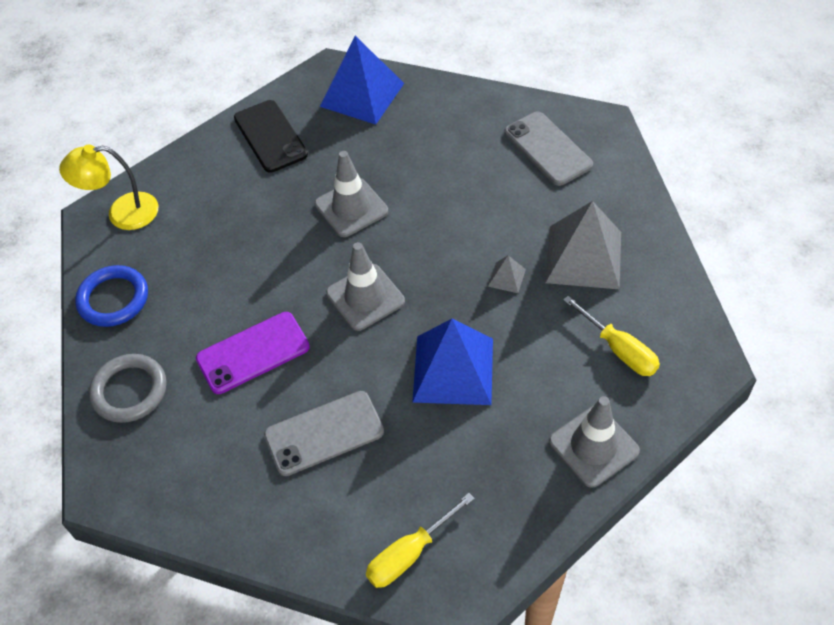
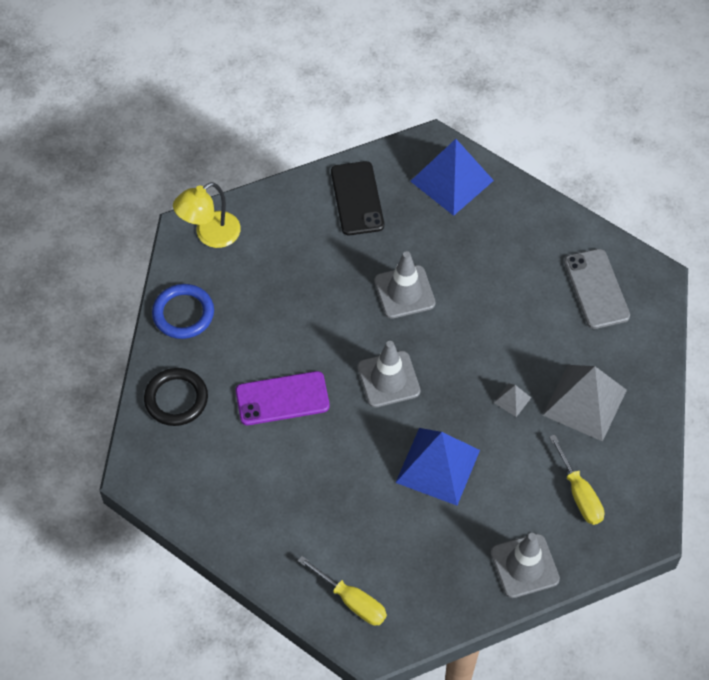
camera: 15 degrees right, 5 degrees up
(122, 213) = (210, 235): yellow lamp -> yellow lamp turned 45 degrees counterclockwise
(129, 391) = (176, 399): grey ring -> black ring
(324, 433) = (317, 485): grey phone -> none
(410, 553) = (351, 600): yellow screwdriver -> yellow screwdriver turned 120 degrees counterclockwise

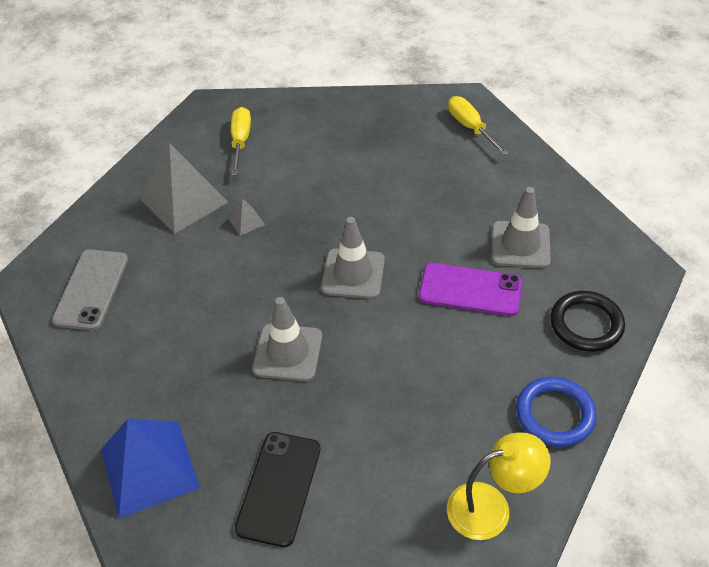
camera: 155 degrees left, 10 degrees down
(437, 466) = (347, 192): blue pyramid -> none
(524, 566) = (318, 111): grey traffic cone -> grey traffic cone (520, 245)

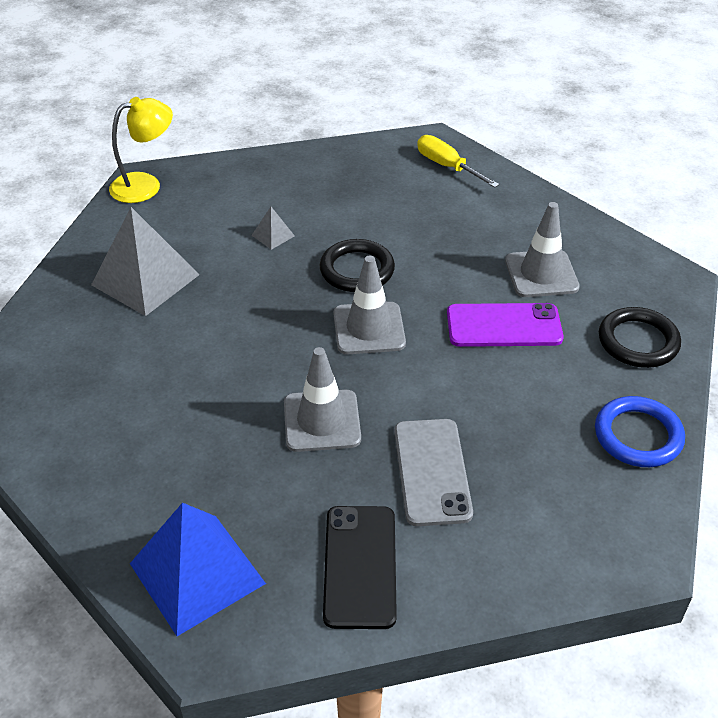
camera: 15 degrees left, 5 degrees down
(91, 289) = (62, 390): grey phone -> grey phone (432, 471)
(240, 141) = (193, 210): yellow screwdriver -> none
(246, 221) = (227, 291): grey pyramid -> grey pyramid (273, 235)
(360, 217) = (357, 270): none -> black ring
(491, 507) = (604, 541): yellow lamp -> yellow lamp (145, 185)

